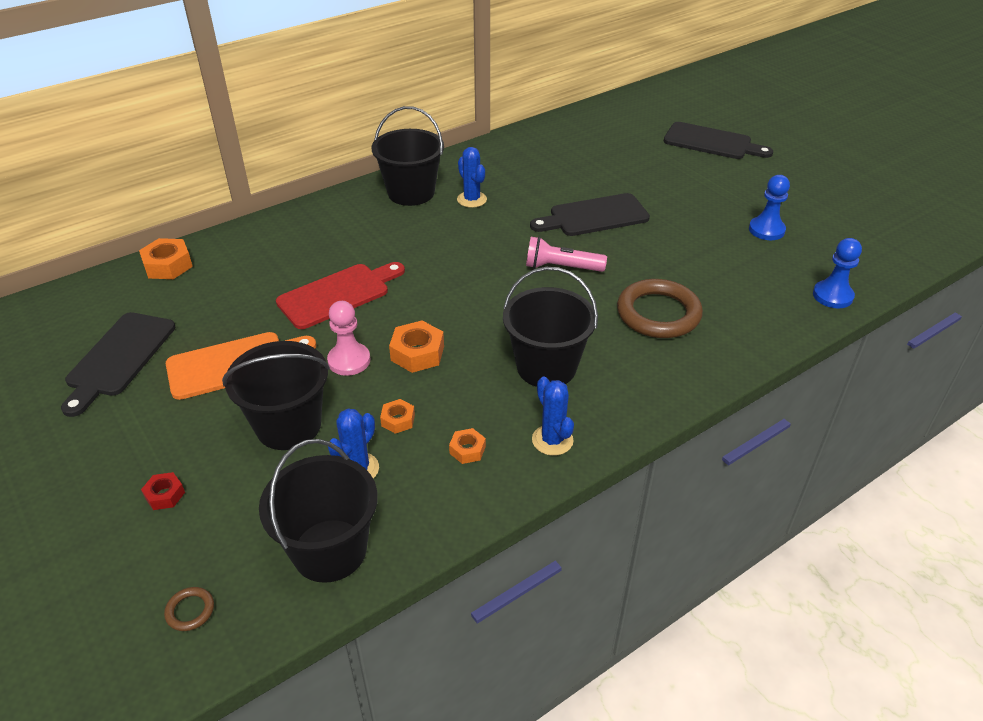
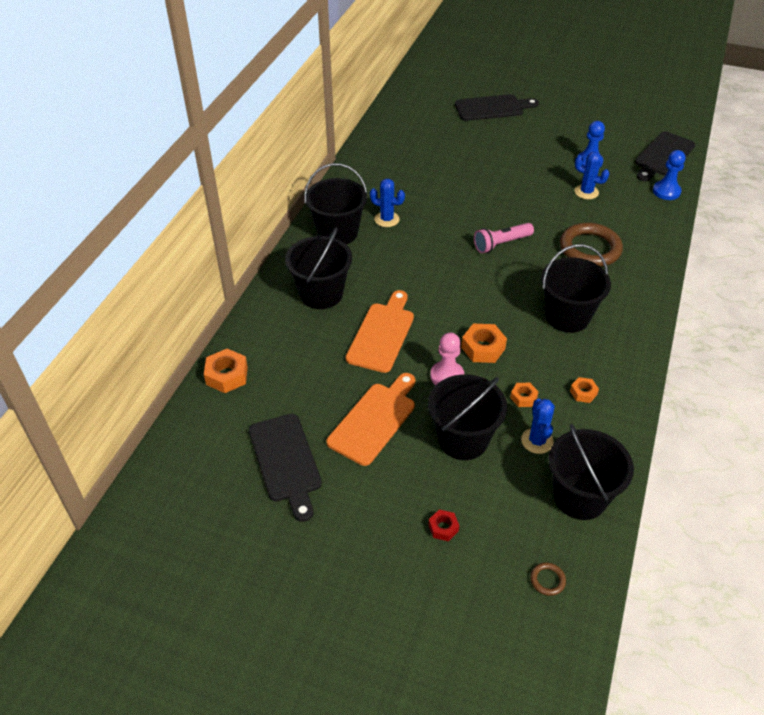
camera: 35 degrees left, 5 degrees up
(330, 236) = (321, 294): none -> black bucket
(338, 294) = (382, 334): red cutting board -> orange cutting board
(552, 440) = (620, 360): blue cactus -> blue cactus (586, 192)
(594, 216) = (480, 197): black cutting board -> black cutting board (663, 156)

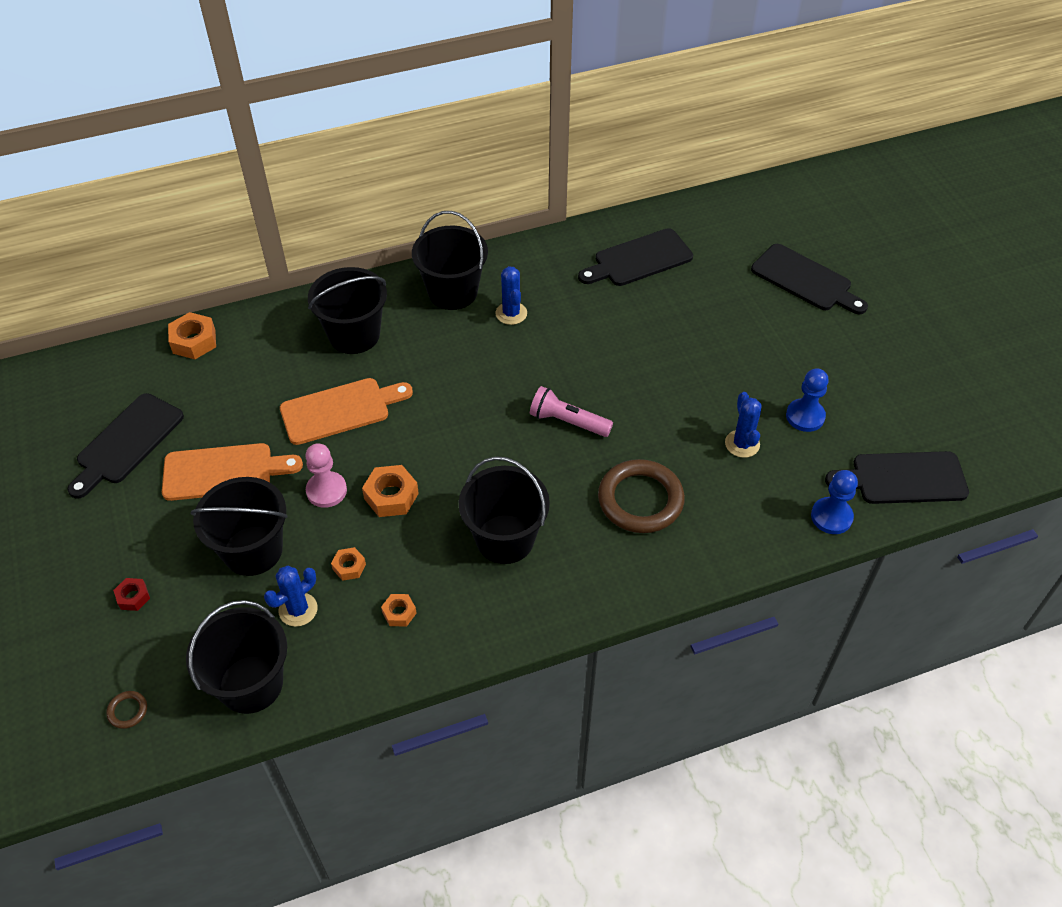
camera: 50 degrees right, 5 degrees up
(405, 151) = (639, 259): none -> black cutting board

